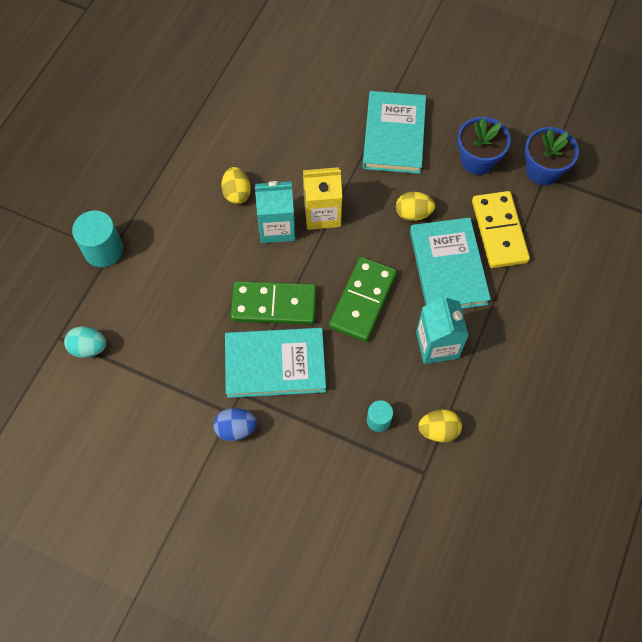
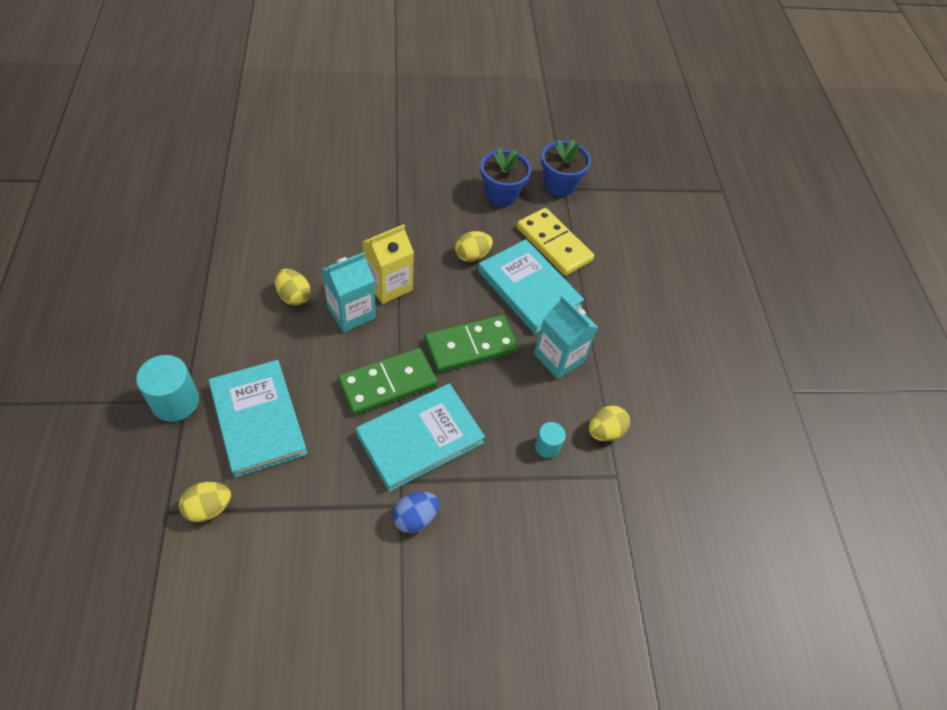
camera: 35 degrees left, 10 degrees down
(89, 348) = (209, 508): turquoise egg -> yellow egg
(363, 301) = (470, 346): green domino -> green domino turned 75 degrees clockwise
(394, 135) = (417, 197): turquoise book -> turquoise book (258, 419)

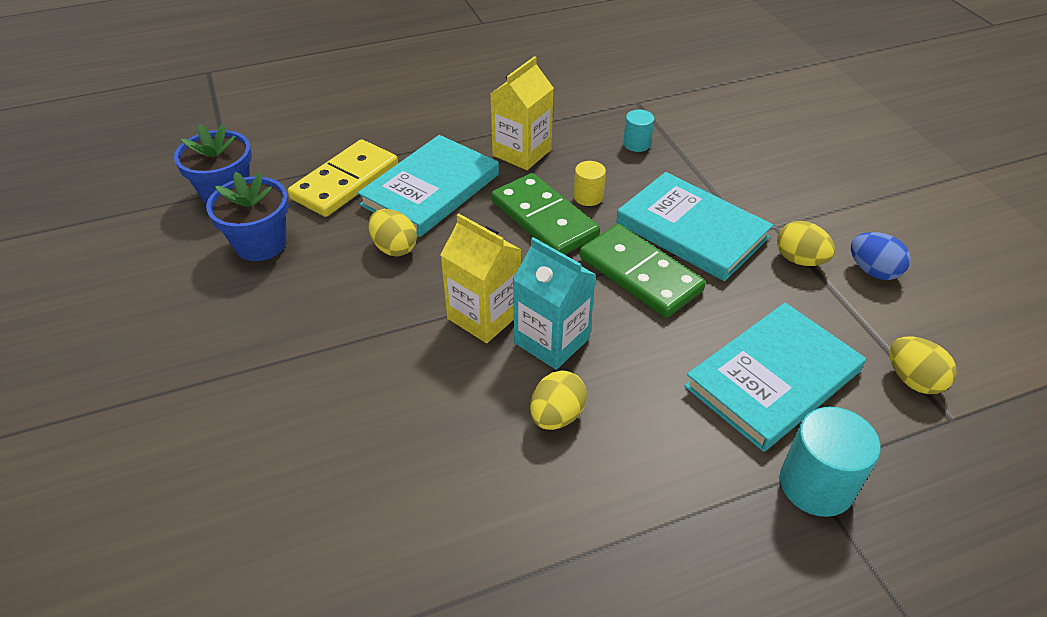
camera: 100 degrees left, 10 degrees down
(415, 518) = (780, 212): blue egg -> blue egg (873, 271)
(486, 383) = (588, 197): none -> yellow cylinder
(559, 357) = (522, 152): turquoise carton -> yellow carton
(605, 431) = (594, 113): yellow egg -> yellow egg (799, 260)

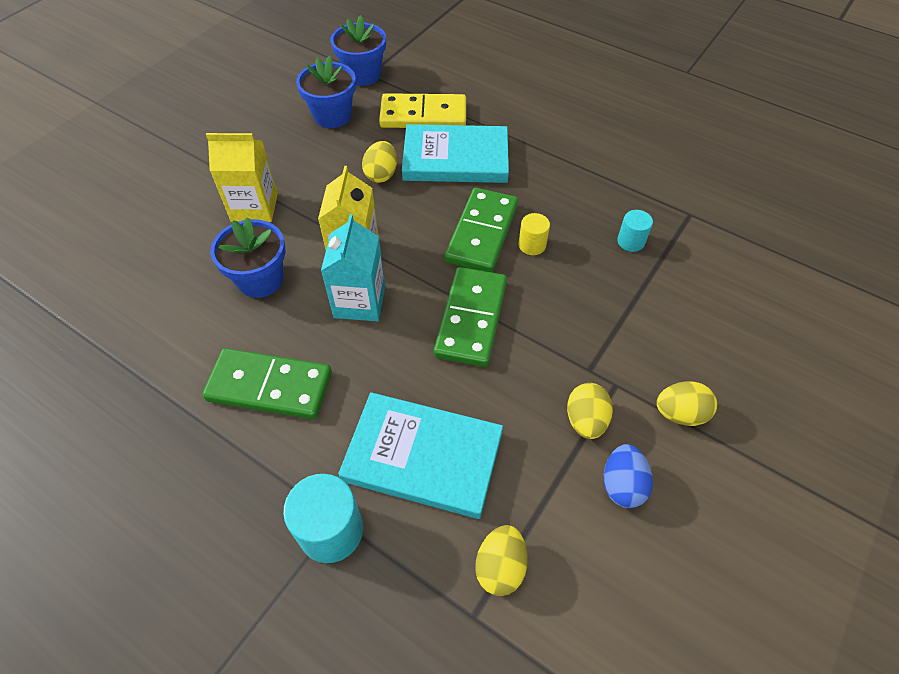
camera: 55 degrees right, 10 degrees up
(446, 408) = (260, 279): none -> blue flower pot
(522, 152) = (546, 181): yellow carton -> yellow carton (254, 207)
(557, 416) = (292, 339): yellow egg -> yellow egg (680, 413)
(606, 462) = (269, 387): none -> green domino
(691, 230) = (553, 328): turquoise book -> none

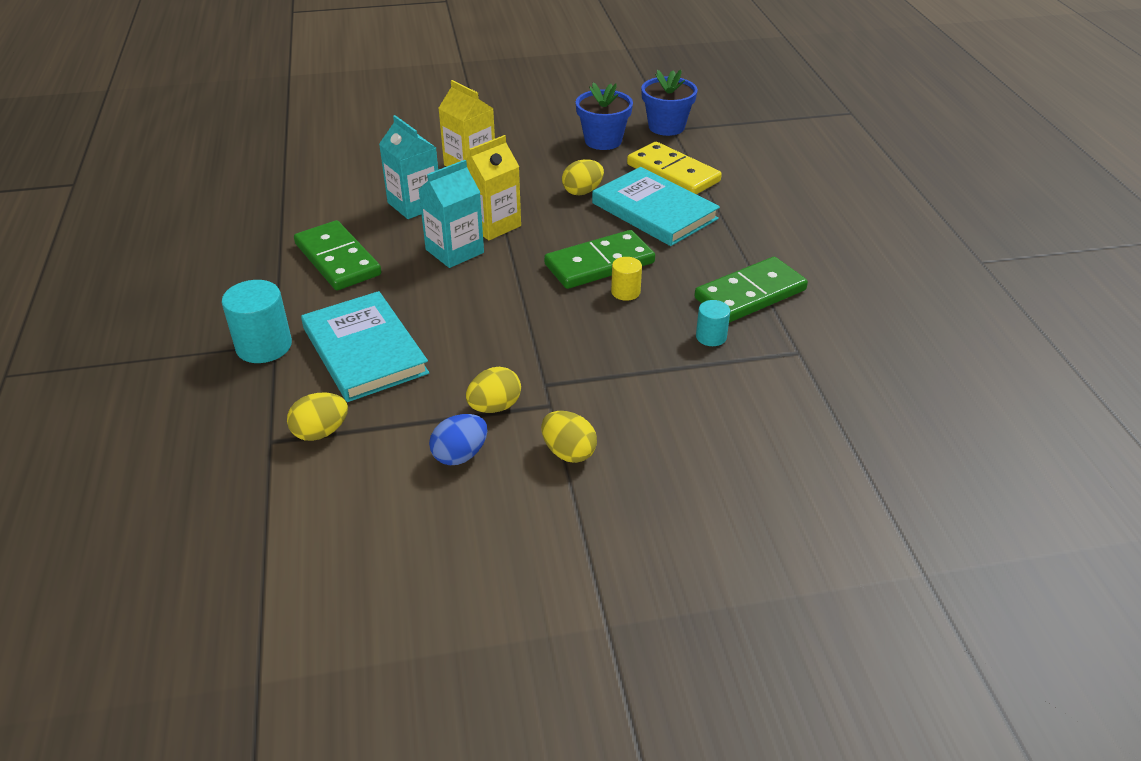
camera: 45 degrees right, 15 degrees down
(260, 279) = (414, 204): blue flower pot -> turquoise carton
(471, 319) = (510, 304): green domino -> green domino (750, 294)

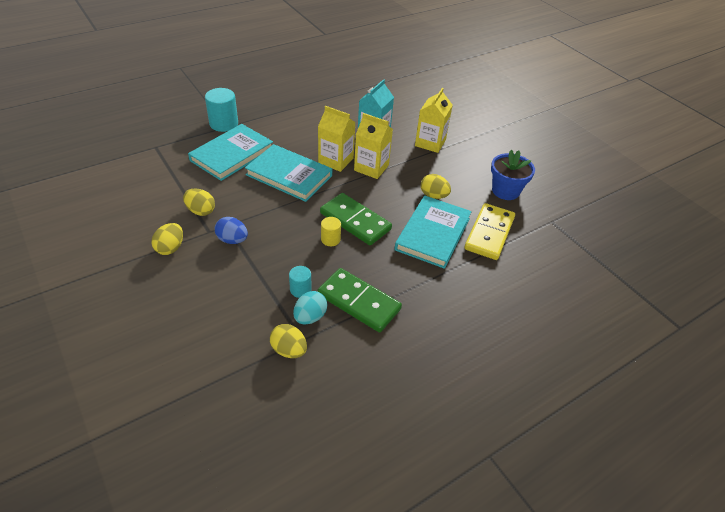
camera: 65 degrees right, 5 degrees up
(321, 432) = (165, 159): yellow egg -> yellow egg (289, 350)
(337, 259) = (305, 124): green domino -> none
(454, 251) = (335, 160): turquoise carton -> yellow carton
(460, 455) = (159, 208): blue egg -> blue egg (232, 240)
(461, 301) = (289, 175): none -> turquoise book
(666, 127) = (552, 217): blue flower pot -> none
(762, 338) = (310, 317): none -> turquoise egg

